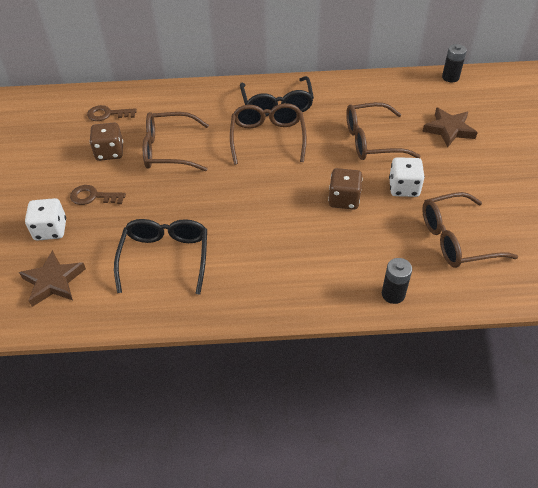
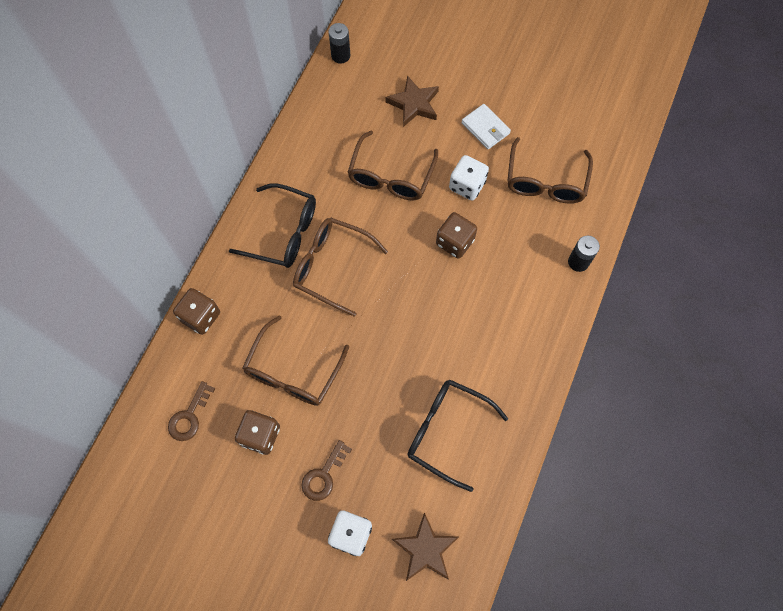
camera: 65 degrees left, 20 degrees up
(184, 92) = (201, 317): none -> brown dice
(470, 179) = (485, 128): none -> white wallet

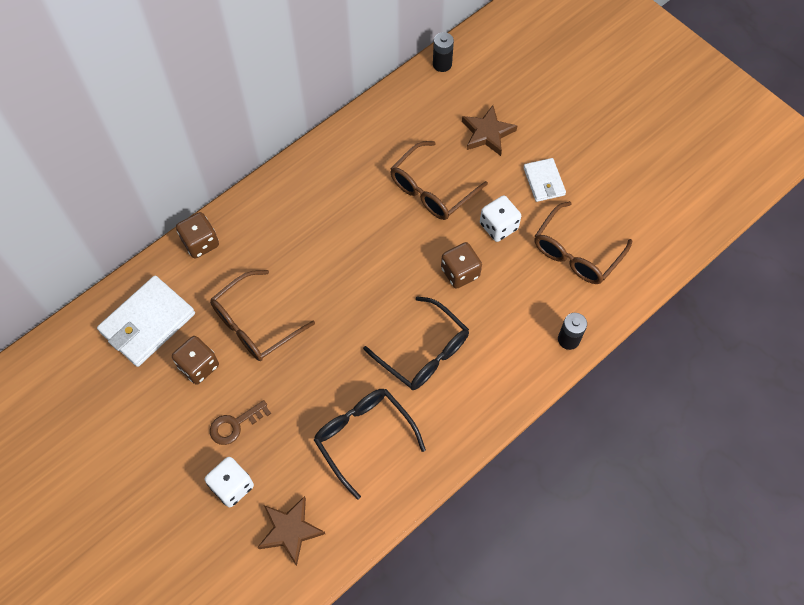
camera: 25 degrees right, 5 degrees down
(189, 416) = (147, 323): brown key -> white wallet
(284, 233) = (309, 201): black glasses -> black glasses (424, 352)
(331, 266) = (336, 247): brown glasses -> none

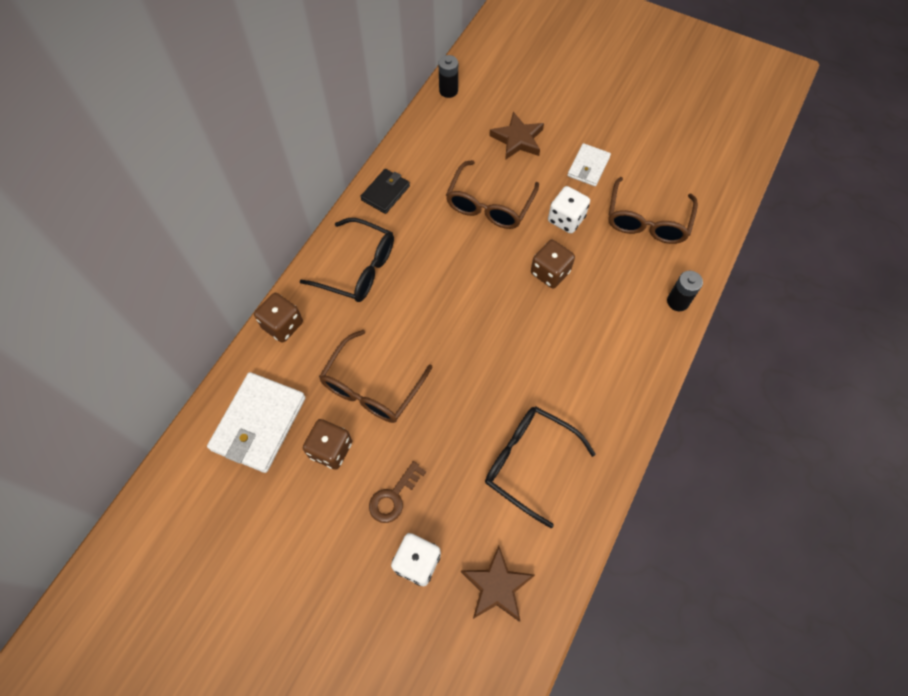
camera: 20 degrees left, 0 degrees up
(340, 148) = (385, 193): none -> black wallet
(424, 352) = (550, 359): black glasses -> black glasses (358, 268)
(543, 181) = (588, 167): white wallet -> white wallet turned 60 degrees clockwise

